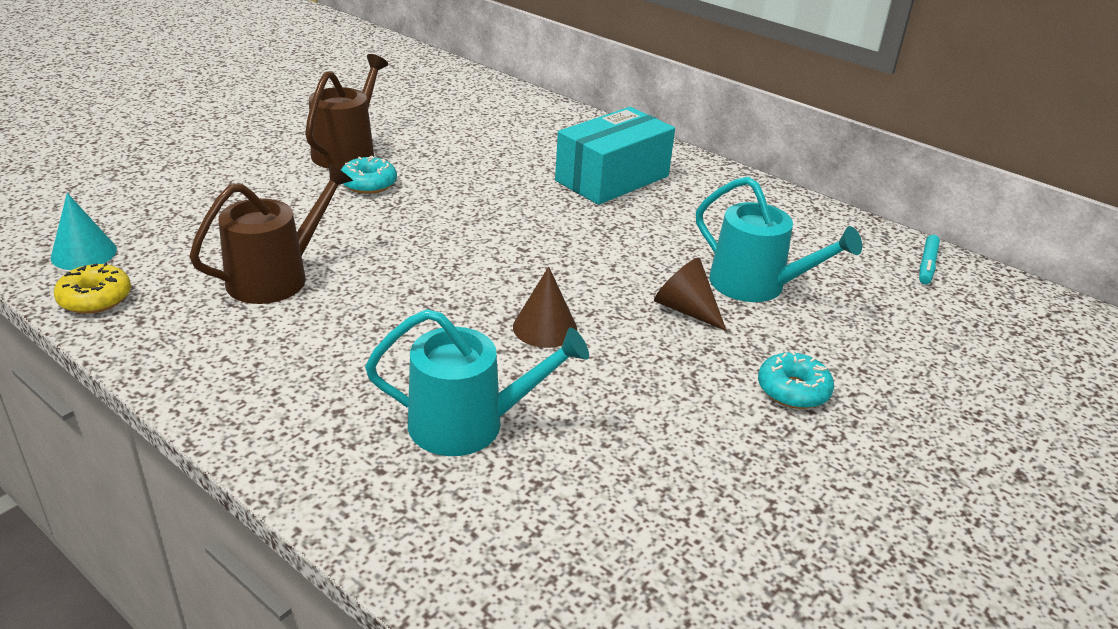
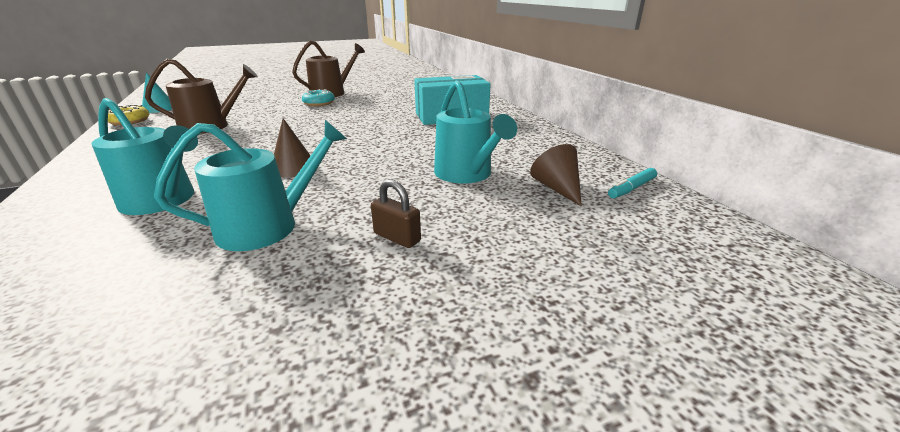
camera: 30 degrees right, 5 degrees down
(651, 417) = (268, 226): none -> turquoise watering can
(685, 309) = (395, 176): brown cone -> brown cone (557, 188)
(793, 390) = (397, 237): turquoise donut -> brown padlock

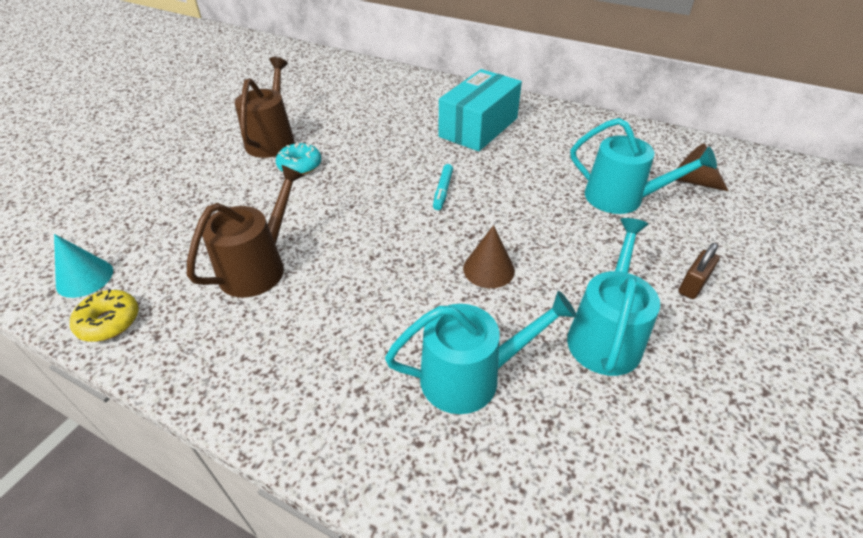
camera: 40 degrees left, 15 degrees up
(397, 237) = (693, 285): brown padlock -> brown padlock turned 45 degrees counterclockwise
(631, 188) = (725, 158): turquoise marker -> turquoise marker (443, 191)

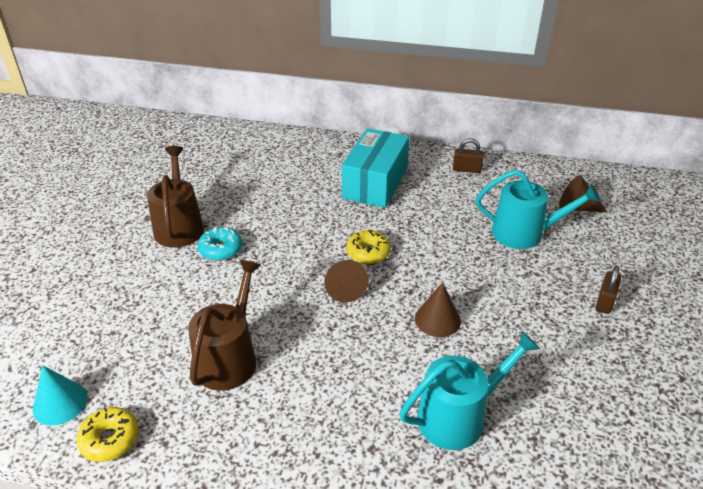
camera: 15 degrees left, 5 degrees down
(404, 220) = (345, 288): none -> brown cone
(443, 191) = (368, 252): turquoise marker -> yellow donut
(580, 127) = (466, 169): none -> brown padlock
(605, 335) = (552, 358): turquoise watering can -> none

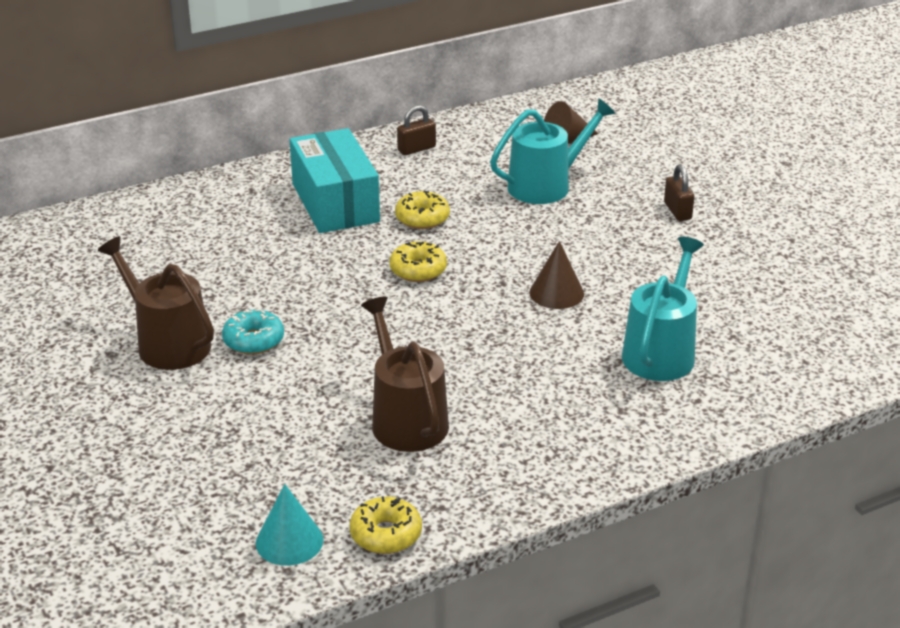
camera: 40 degrees left, 5 degrees down
(345, 288) = (437, 310): brown cone -> none
(414, 218) = (422, 218): none -> yellow donut

